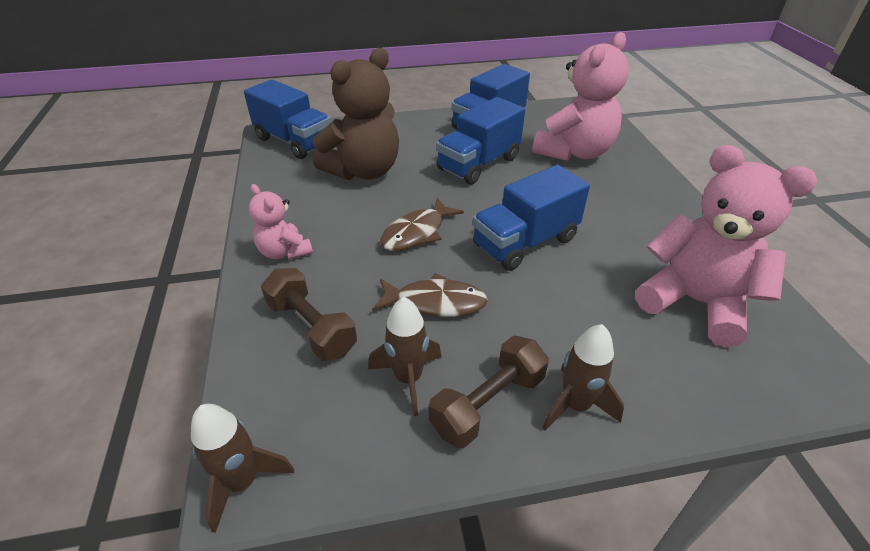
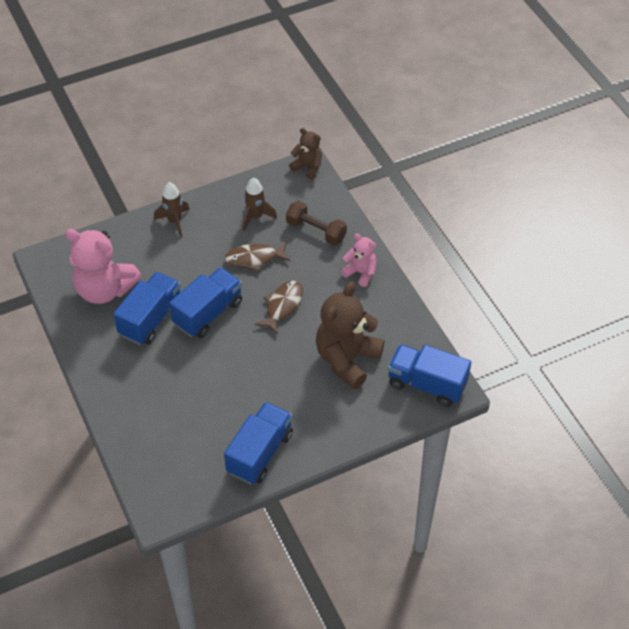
camera: 165 degrees right, 10 degrees up
(242, 481) = (308, 167): brown rocket -> brown teddy bear
(478, 164) = (256, 389): blue truck -> blue truck (151, 319)
(488, 403) = (215, 214): brown dumbbell -> none
(574, 152) = (175, 424): pink teddy bear -> none

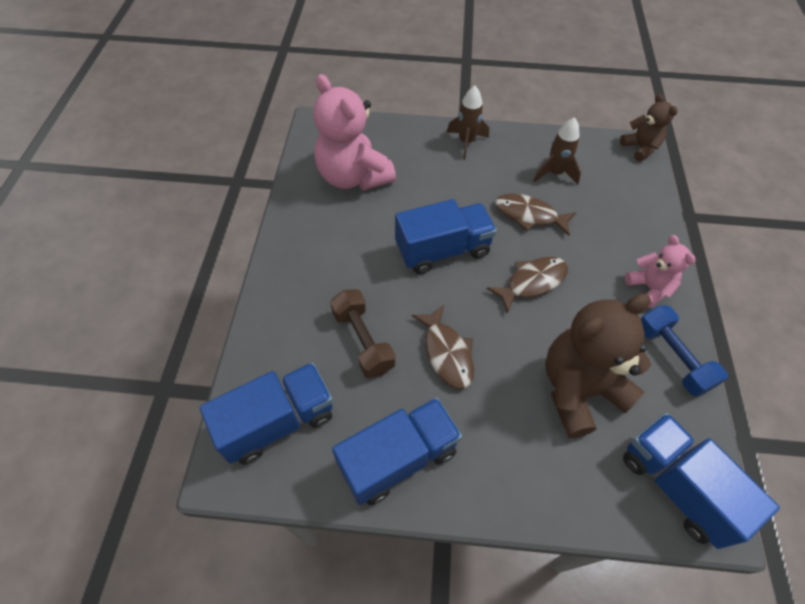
camera: 30 degrees right, 5 degrees up
(151, 319) = (378, 227): blue truck -> blue truck (278, 422)
(252, 379) = (447, 353): none -> brown fish
(316, 231) = (616, 216): brown dumbbell -> brown dumbbell (363, 341)
(394, 312) = (672, 357): none -> blue dumbbell

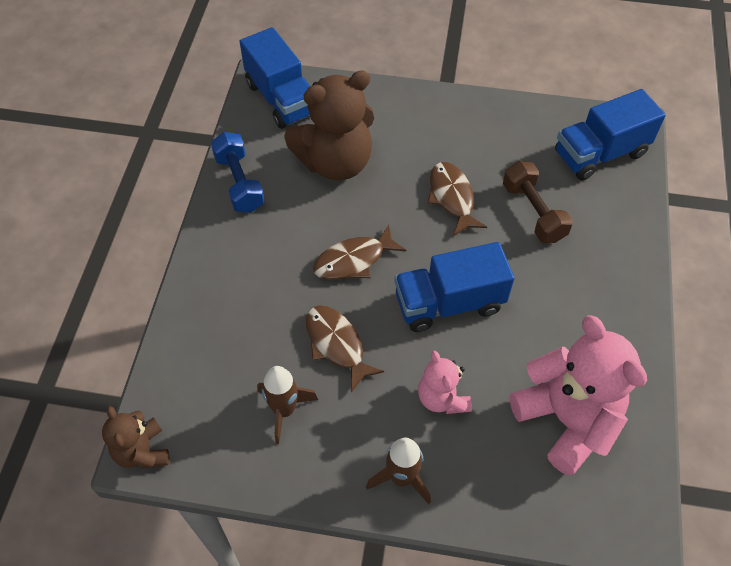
camera: 175 degrees left, 0 degrees up
(398, 458) = (496, 125): blue truck -> none
(529, 215) = (336, 344): brown fish -> brown fish turned 150 degrees counterclockwise
(649, 288) = (229, 247): pink teddy bear -> pink teddy bear (442, 398)

